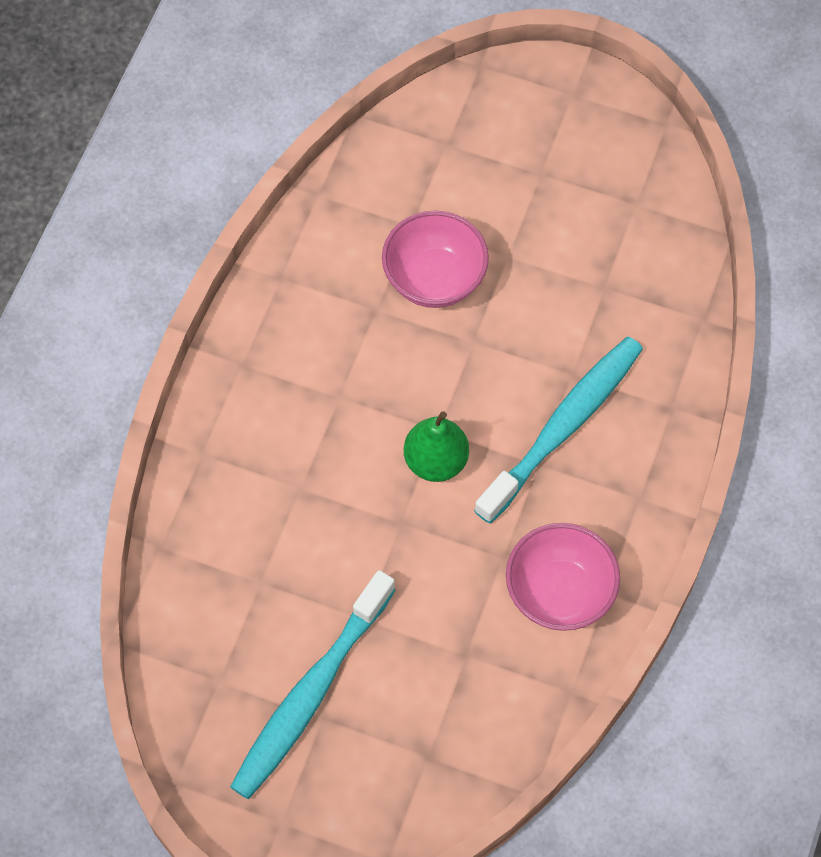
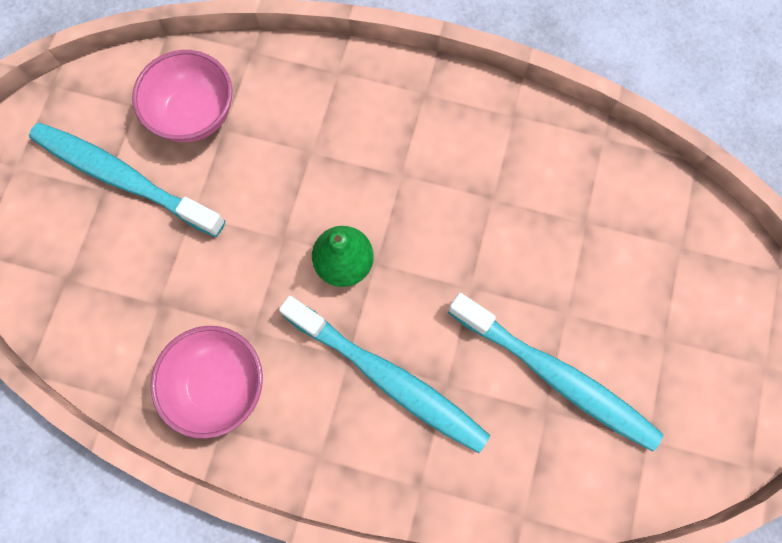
camera: 85 degrees right, 10 degrees up
(434, 279) = (531, 247): pink bowl -> pink bowl (195, 115)
(570, 274) = (556, 376): none -> turquoise toothbrush

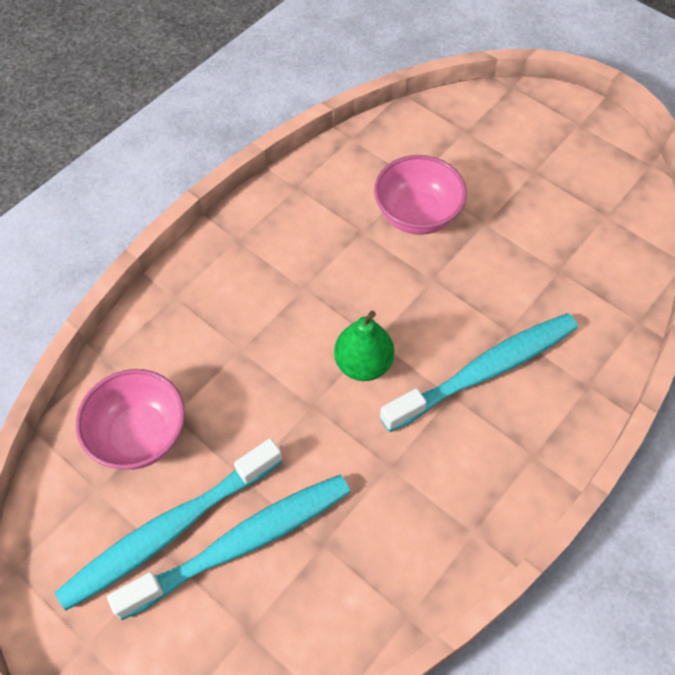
camera: 65 degrees left, 15 degrees down
(219, 384) = (430, 516): pink bowl -> pink bowl (417, 215)
(556, 376) = (533, 251): turquoise toothbrush -> turquoise toothbrush (242, 543)

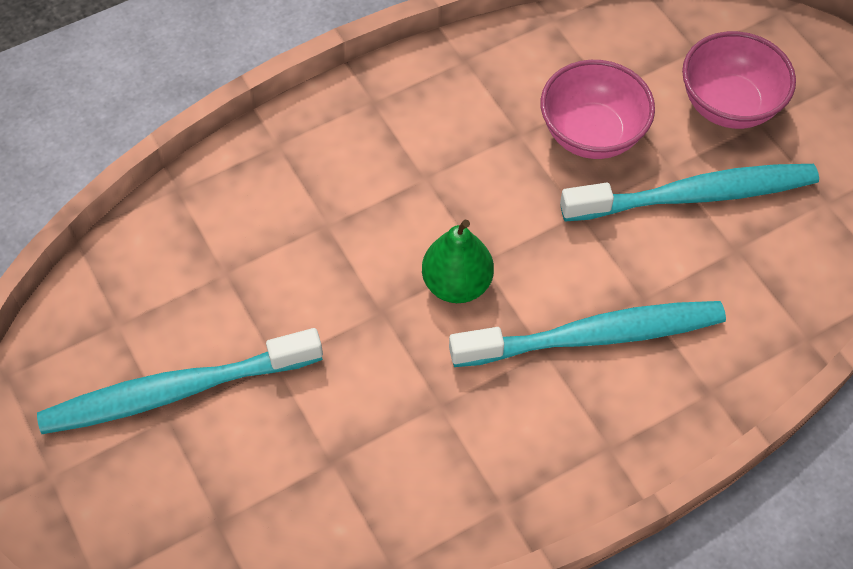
camera: 20 degrees right, 0 degrees up
(140, 435) = (184, 283): pink bowl -> pink bowl (728, 105)
(242, 543) = (246, 430): turquoise toothbrush -> turquoise toothbrush (695, 195)

